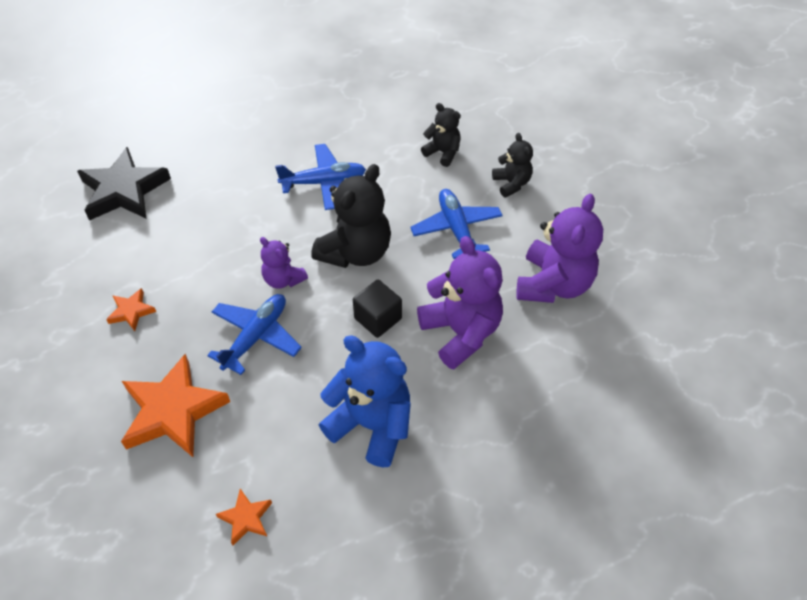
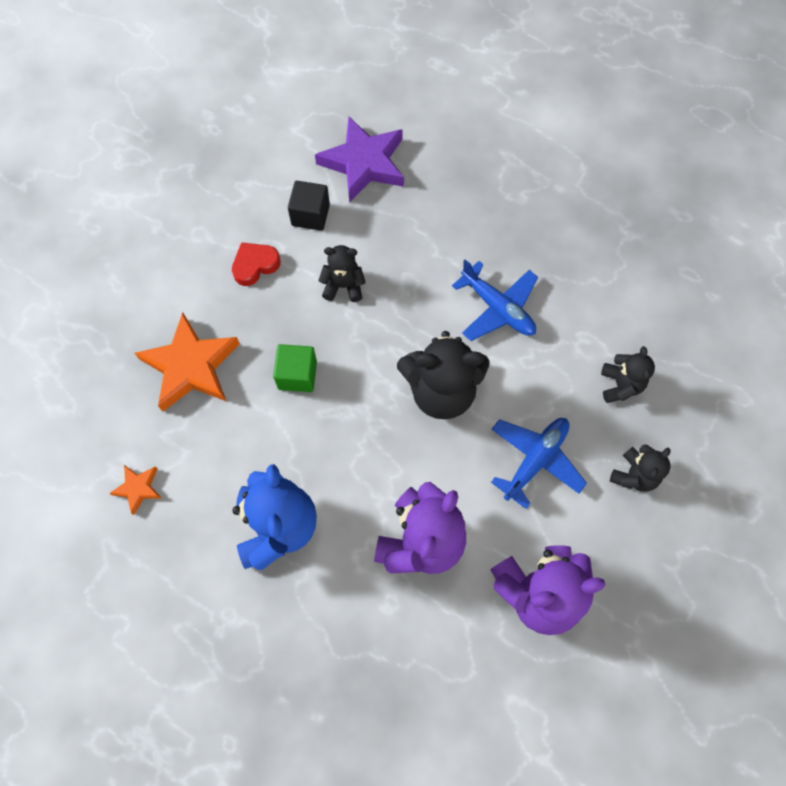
camera: 55 degrees right, 15 degrees up
(124, 190) = (364, 163): black star -> purple star
(131, 311) = (255, 265): orange star -> red heart
(212, 262) = (343, 286): none -> black teddy bear
(256, 337) = (297, 375): blue plane -> green cube
(283, 279) = (368, 353): purple teddy bear -> none
(378, 318) = (384, 459): black cube -> black cube (310, 215)

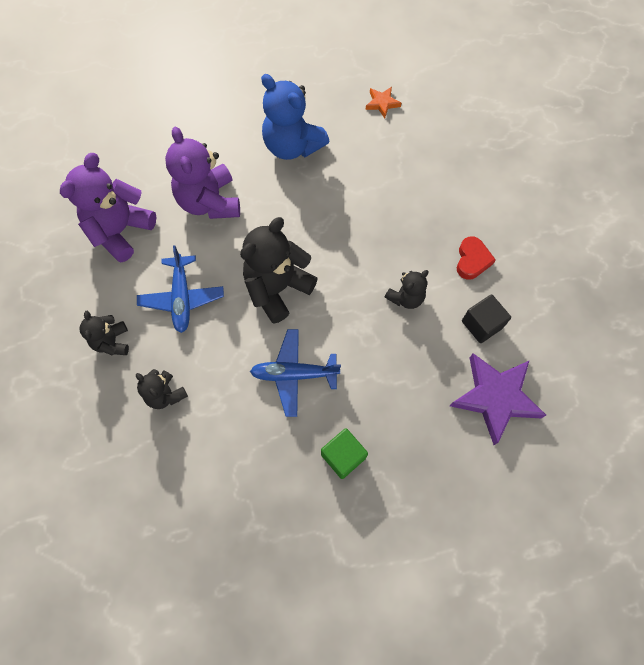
camera: 135 degrees right, 0 degrees up
(191, 366) = (432, 176): orange star -> none
(297, 375) = (370, 223): green cube -> green cube (343, 456)

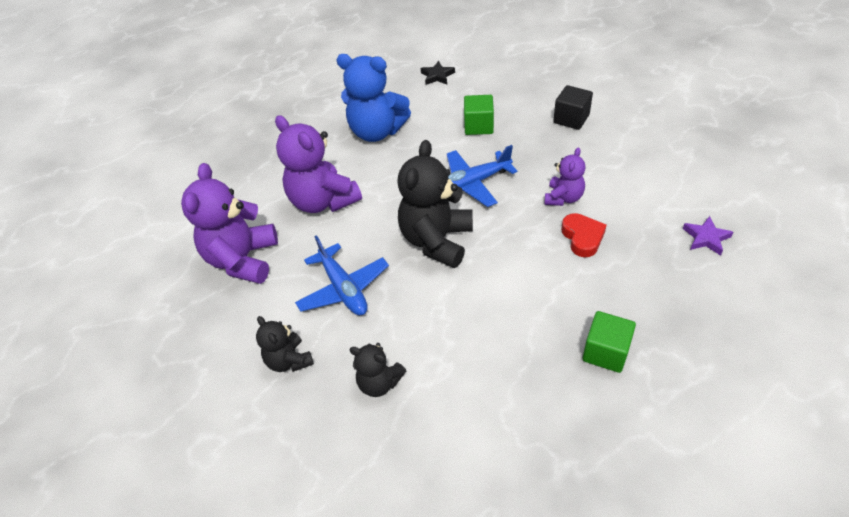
camera: 20 degrees left, 20 degrees down
(294, 374) = (504, 303): blue plane -> blue plane (472, 183)
(382, 103) = (437, 76): orange star -> black star
(383, 182) = (478, 126): none -> green cube
(406, 297) = (563, 198): black teddy bear -> purple teddy bear
(472, 260) = (599, 148): red heart -> red heart (582, 237)
(481, 324) = (646, 189): black cube -> black cube (571, 119)
(495, 397) = (706, 238): purple star -> purple star, size x0.47

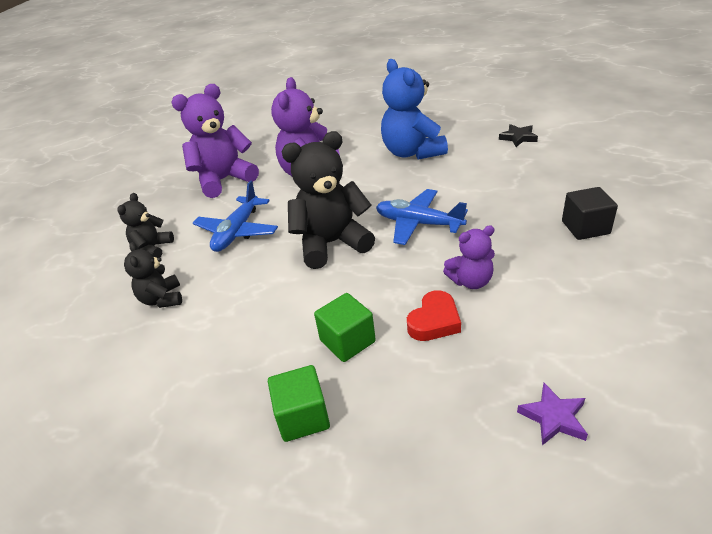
camera: 50 degrees right, 10 degrees down
(478, 126) = (491, 188): green cube -> green cube (347, 341)

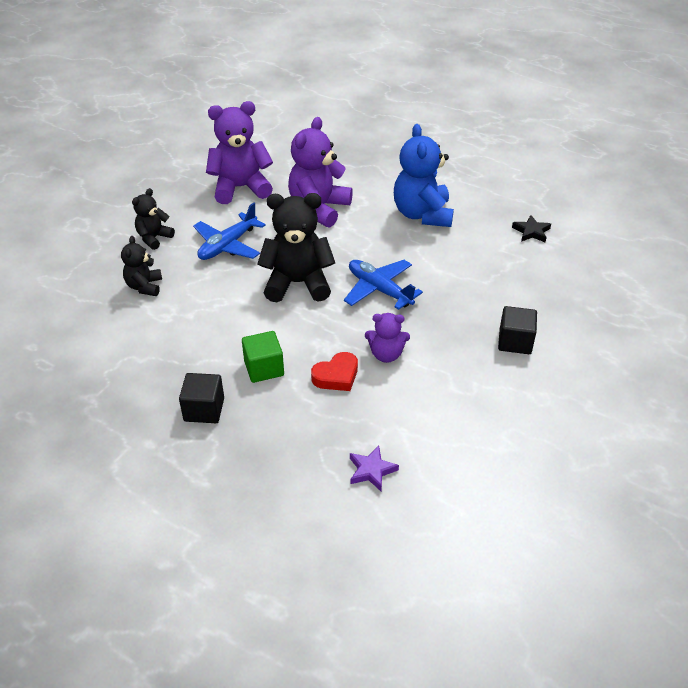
camera: 15 degrees right, 5 degrees up
(303, 417) = (204, 409): green cube -> black cube

